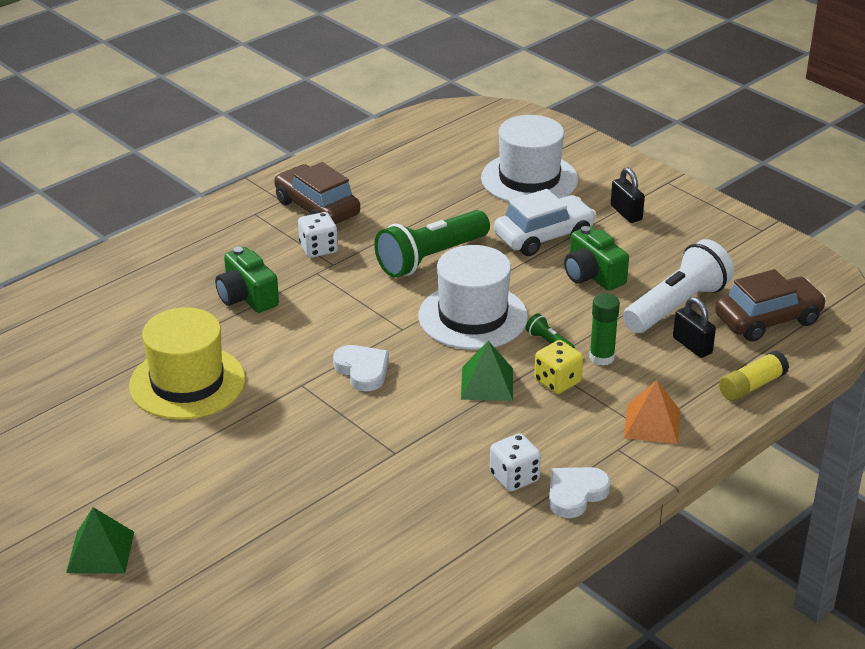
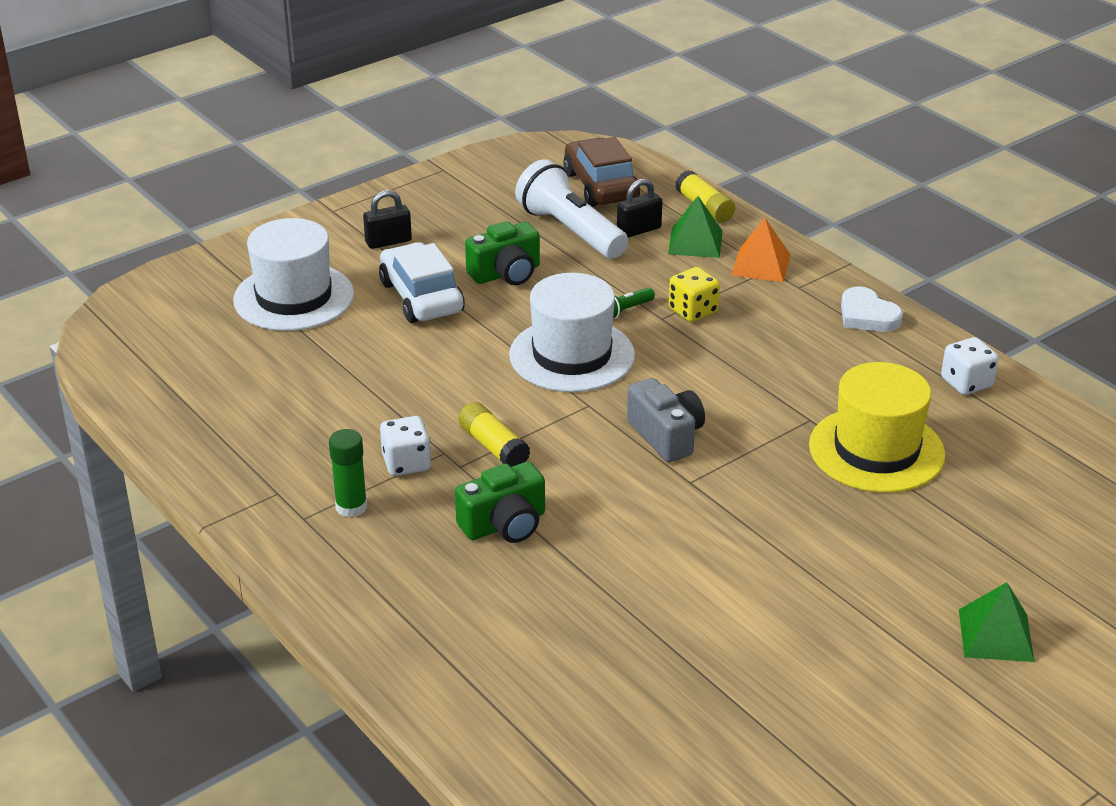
camera: 85 degrees left, 0 degrees up
(187, 383) = (683, 573): yellow hat -> yellow hat (876, 450)
(317, 208) = (308, 462): brown car -> none
(341, 286) = (493, 446): none -> yellow glue stick
(362, 370) = (666, 436): white heart -> grey camera
(431, 258) = (448, 377): green flashlight -> none
(487, 383) = (694, 354): green pyramid -> green pyramid (695, 242)
(514, 477) = (845, 348): white dice -> white dice (966, 383)
(601, 357) = (654, 282): green glue stick -> green glue stick (351, 507)

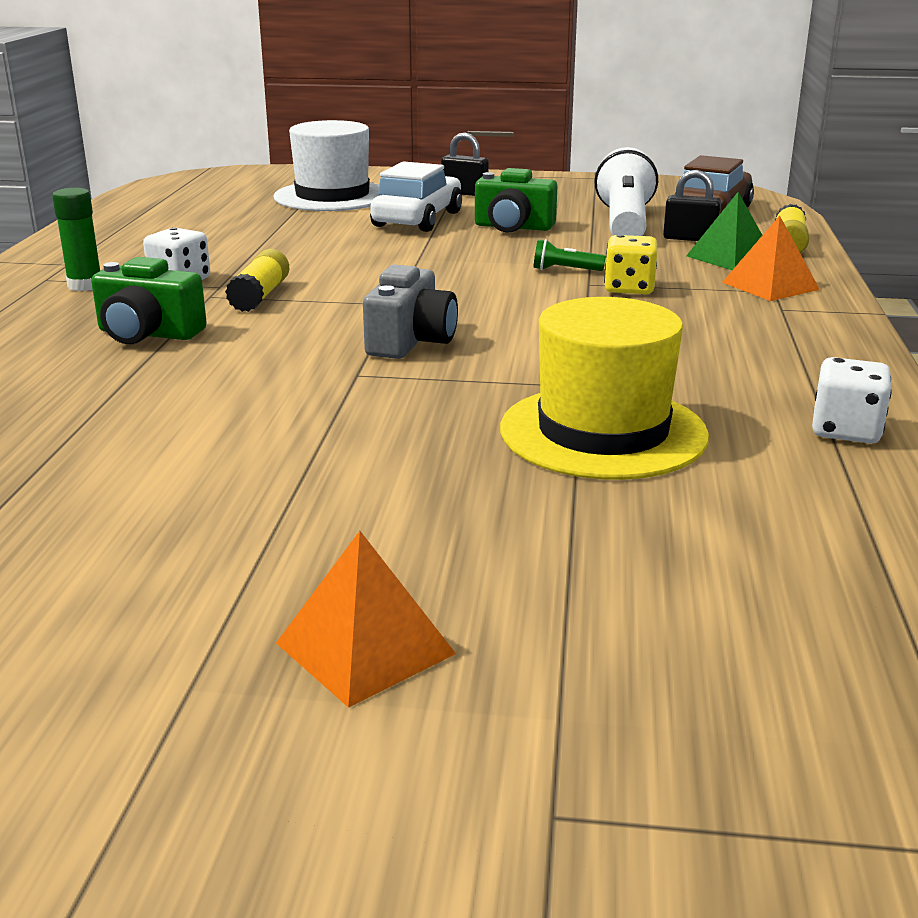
camera: 45 degrees right, 10 degrees down
(572, 355) = (453, 276): white hat -> none
(867, 315) = (821, 347): white heart -> none
(996, 635) = (365, 648): green pyramid -> orange pyramid

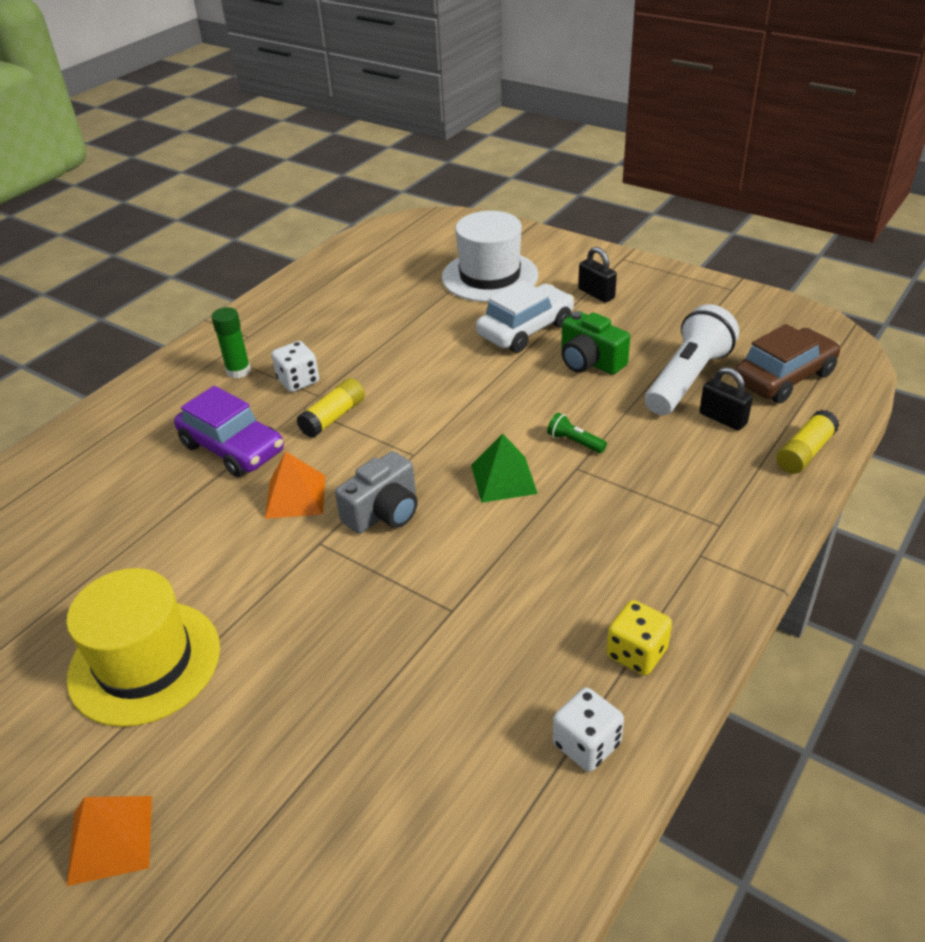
camera: 30 degrees right, 15 degrees up
(148, 334) = (233, 448): green camera -> purple car
(603, 432) = (416, 676): yellow hat -> yellow hat (145, 662)
(629, 288) = (601, 485): yellow dice -> yellow dice (636, 653)
(730, 257) = (730, 460): green pyramid -> green pyramid (503, 479)
(770, 286) = (723, 516): orange pyramid -> orange pyramid (296, 496)

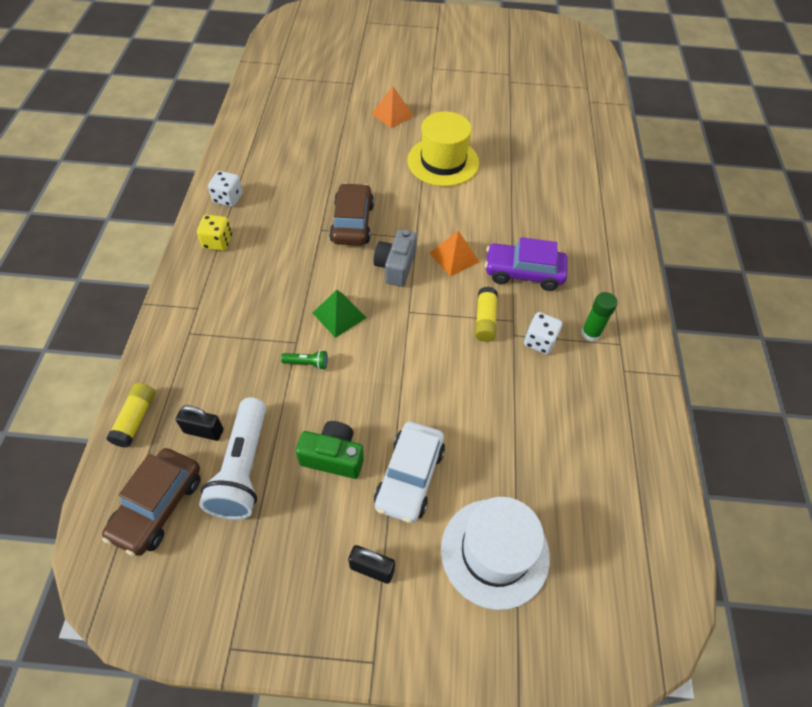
camera: 145 degrees right, 15 degrees up
(394, 602) = (352, 223): none -> brown car

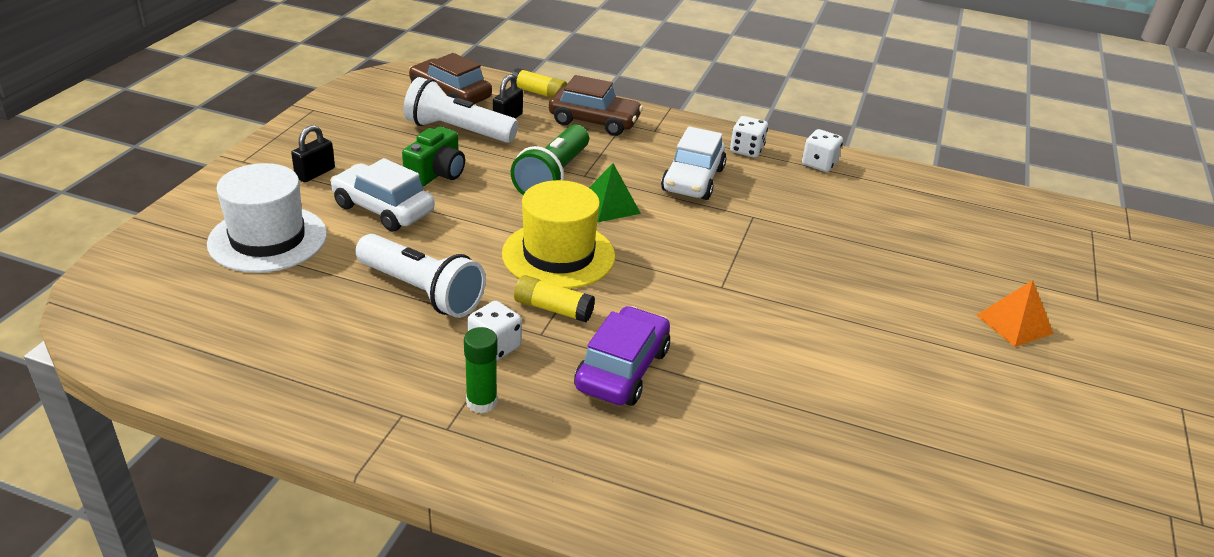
camera: 105 degrees right, 20 degrees down
(217, 242) = (746, 150): yellow dice -> white dice
(279, 269) = (693, 180): none -> white car
(307, 363) = (553, 177): green flashlight -> green flashlight, size x2.40
(352, 223) = (760, 240): brown car -> brown car (594, 121)
(395, 266) = (672, 258): grey camera -> none
(443, 162) = (889, 351): yellow hat -> yellow hat (558, 255)
(454, 257) = (674, 310): orange pyramid -> none
(505, 404) = (422, 291): none -> white flashlight

